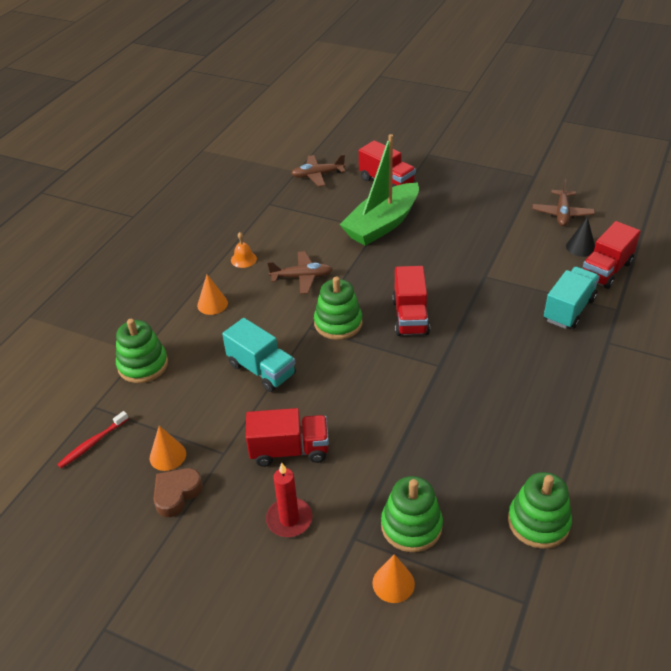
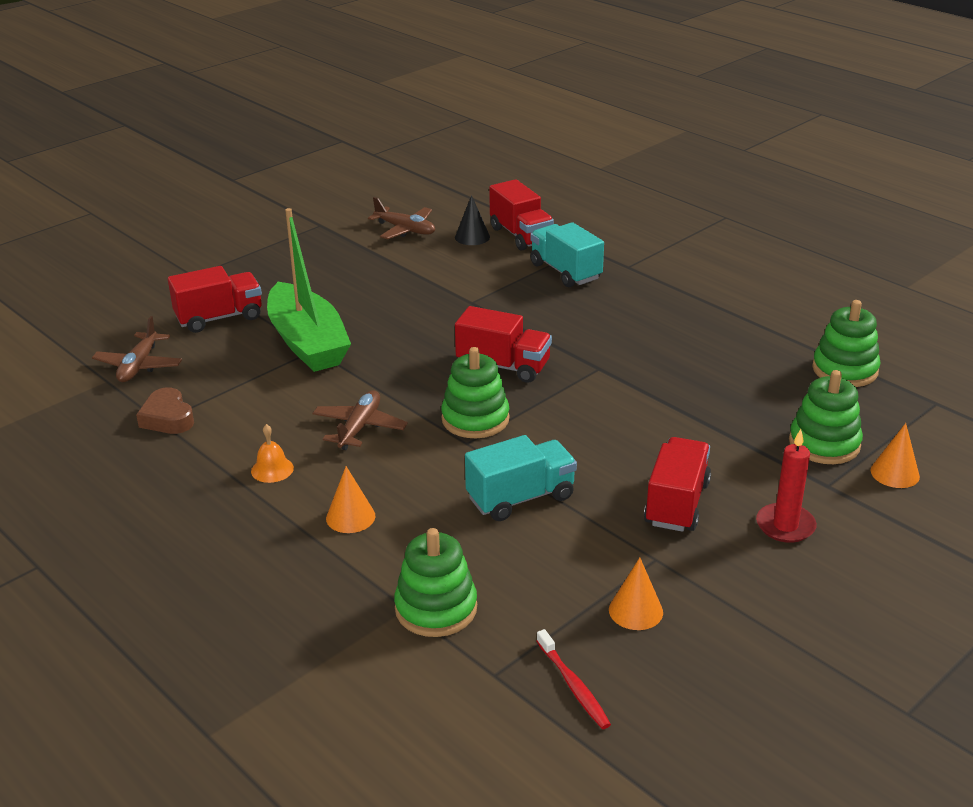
camera: 70 degrees left, 10 degrees down
(176, 494) = (708, 613): brown heart -> brown heart (167, 418)

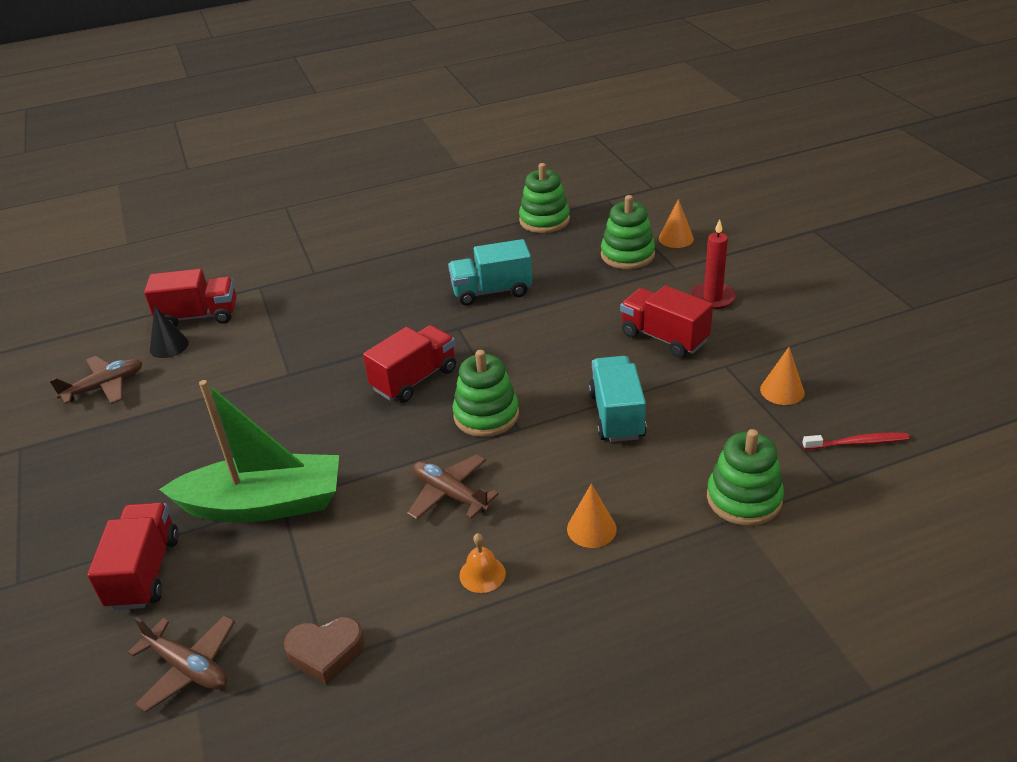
camera: 65 degrees left, 5 degrees up
(565, 272) = (290, 307): turquoise truck -> turquoise truck (491, 291)

